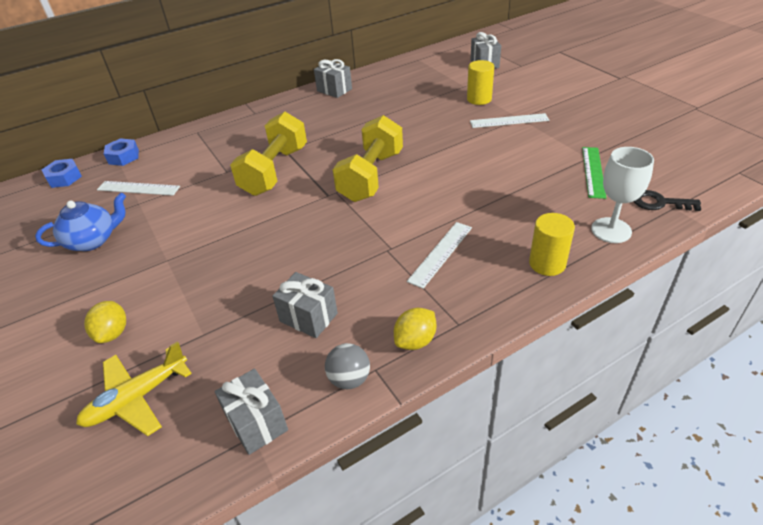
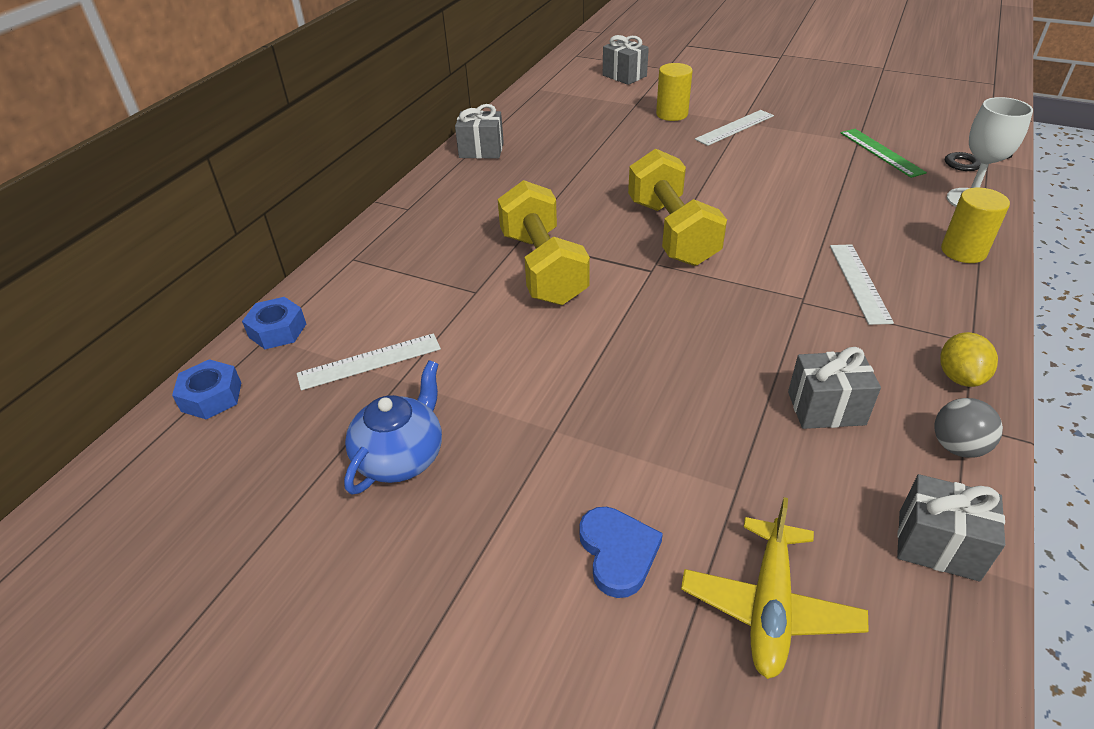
camera: 35 degrees left, 0 degrees up
(113, 333) = (618, 553): yellow lemon -> blue heart

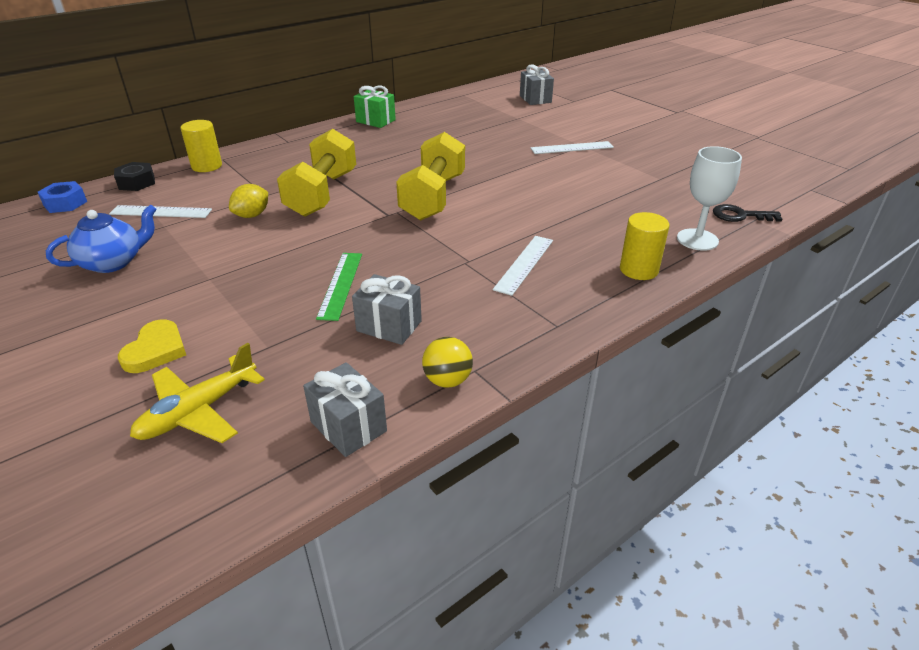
camera: 25 degrees right, 5 degrees down
(277, 330) = (137, 182): blue nut -> black nut
(481, 150) = (375, 121): grey gift -> green gift
(618, 553) = (156, 350): blue heart -> yellow heart
(672, 114) = (536, 129): yellow cylinder -> yellow cylinder (207, 166)
(881, 152) = (668, 190): green ruler -> green ruler (340, 285)
(957, 447) = (447, 380): grey ball -> yellow ball
(959, 377) = (513, 342): yellow lemon -> yellow lemon (252, 215)

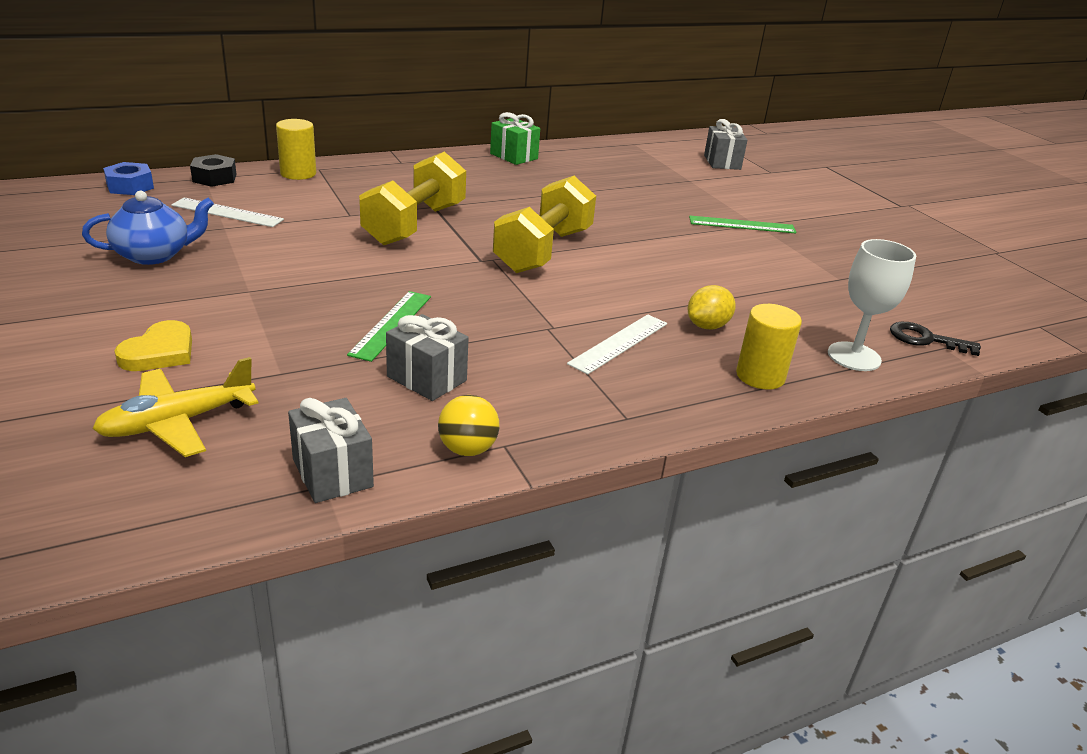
camera: 10 degrees right, 5 degrees down
(252, 215) = (325, 233): yellow lemon -> yellow lemon (707, 326)
(572, 148) = (742, 225): white ruler -> green ruler

